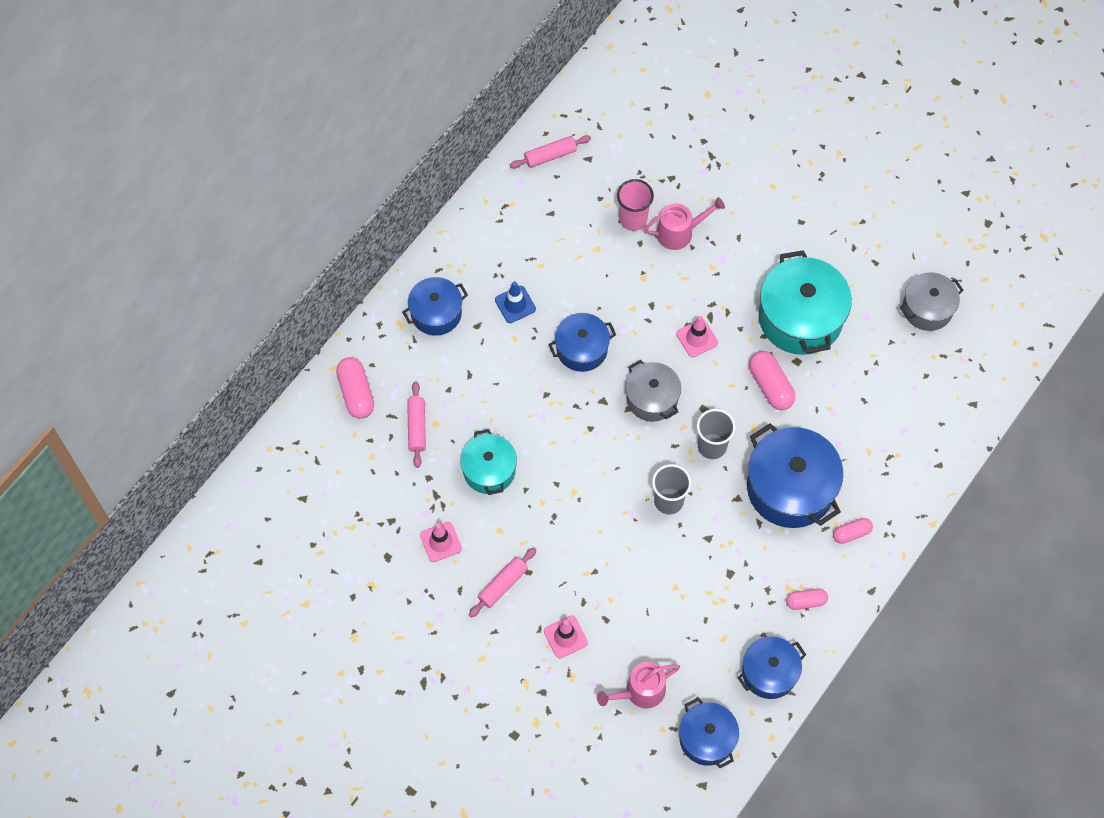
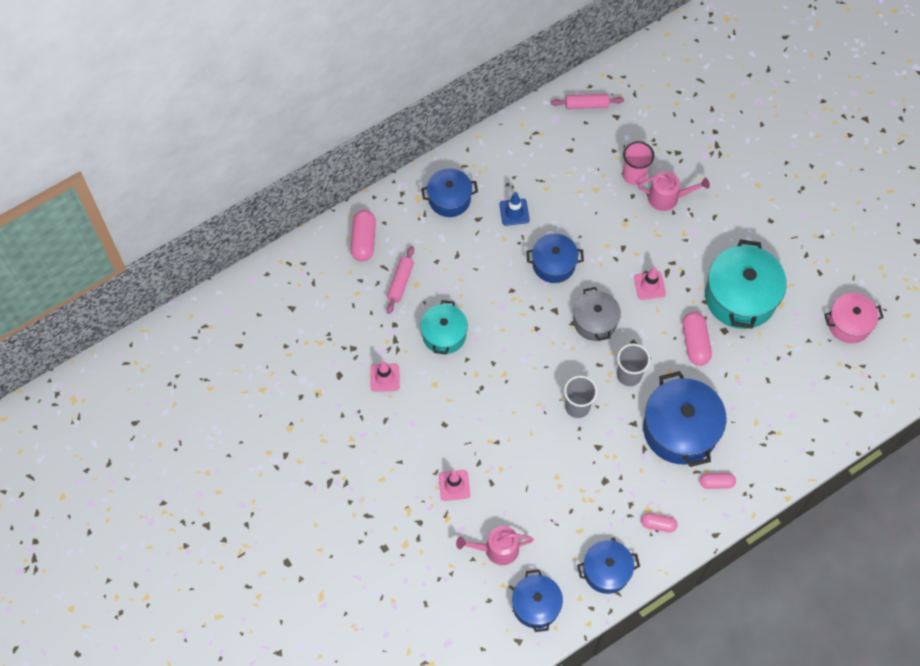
camera: 20 degrees right, 0 degrees up
(503, 585) = (420, 427): pink rolling pin -> none
(927, 308) = (849, 323): grey pot -> pink pot

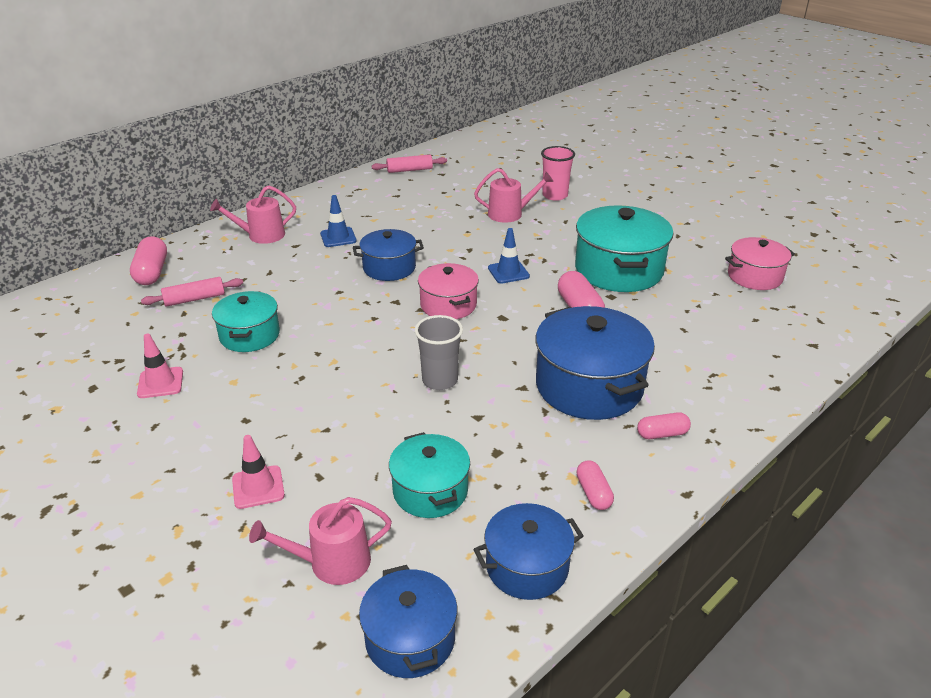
camera: 10 degrees left, 30 degrees down
(400, 282) = (195, 299): pink rolling pin -> pink rolling pin turned 60 degrees clockwise
(449, 199) = (261, 235): blue pot -> pink watering can
(558, 506) = (430, 491): none -> turquoise pot
(595, 321) = (448, 305): grey pot -> pink pot
(629, 375) = (503, 344): grey cup -> none
(634, 175) = (469, 204): pink cup -> pink cup (555, 195)
(649, 285) = (508, 272): pink traffic cone -> blue traffic cone
(658, 524) = (593, 493): pink capsule -> pink capsule turned 75 degrees clockwise

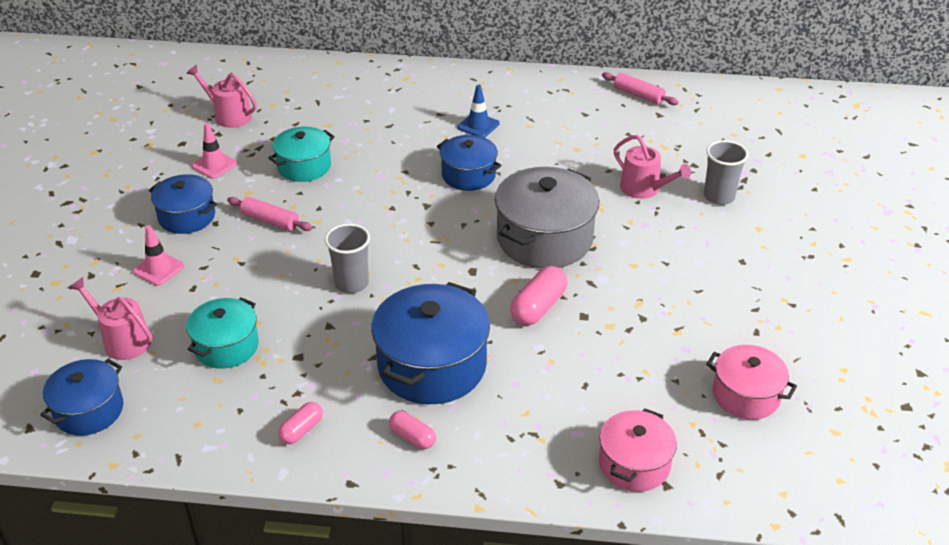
camera: 50 degrees right, 5 degrees up
(152, 272) = (325, 79): pink capsule -> none
(195, 299) = (317, 117): pink rolling pin -> pink rolling pin (270, 221)
(261, 235) = (432, 91): pink watering can -> pink watering can (229, 115)
(448, 305) = (454, 233): pink pot -> pink pot (634, 464)
(508, 272) = (544, 239): blue traffic cone -> grey pot
(527, 566) = (195, 432): blue pot -> blue pot (187, 216)
(555, 195) = (719, 197): pink cup -> grey cup
(618, 270) = (635, 300): turquoise pot -> none

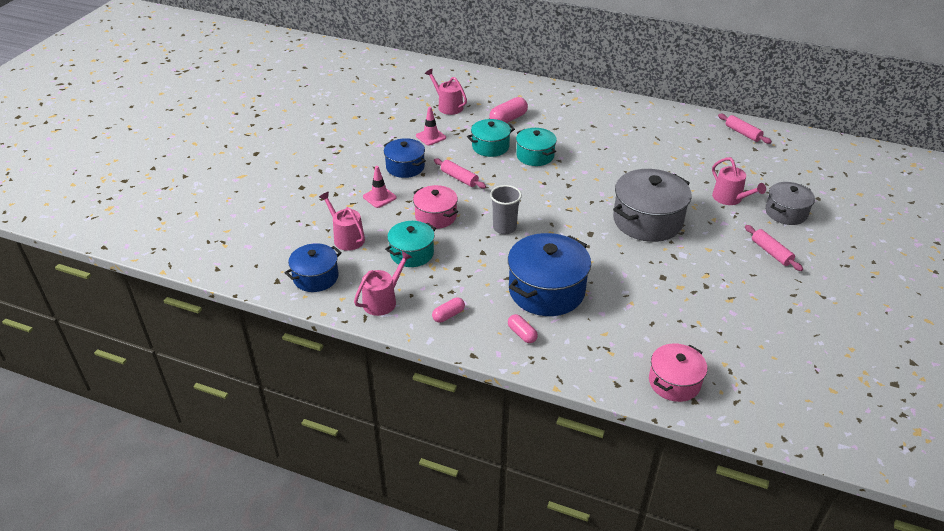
camera: 15 degrees right, 0 degrees up
(199, 427) = (383, 301): none -> pink watering can
(370, 170) = (535, 156): none -> turquoise pot
(468, 175) = (603, 169): blue pot -> none
(478, 125) = (618, 137): blue traffic cone -> none
(538, 307) = (631, 265): pink capsule -> pink capsule (508, 119)
(714, 255) = (771, 252): none -> pink rolling pin
(719, 197) = (786, 212): grey cup -> grey pot
(746, 395) = (770, 352): pink pot -> pink pot (436, 216)

